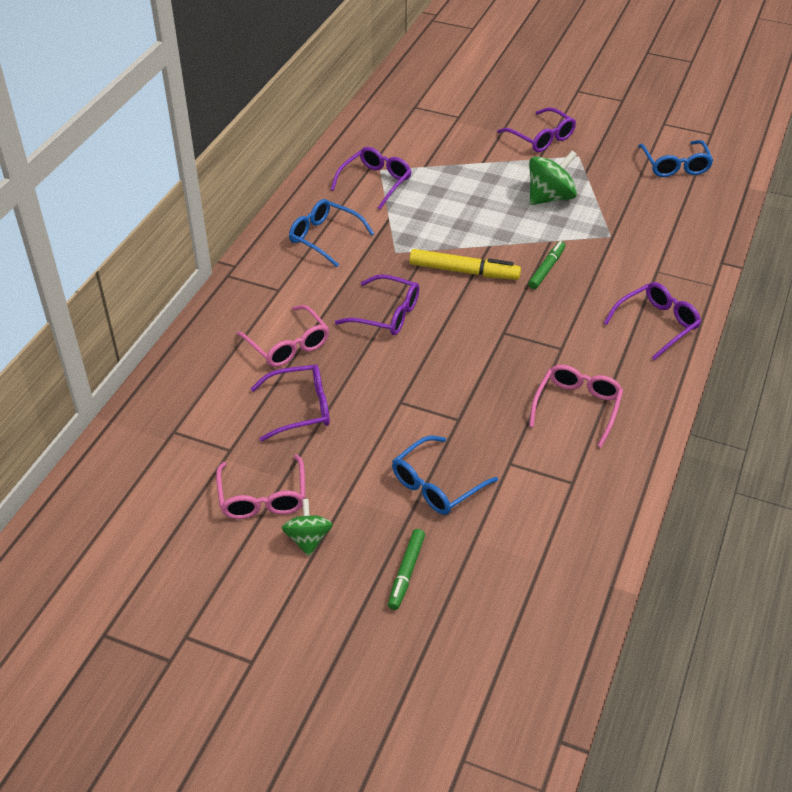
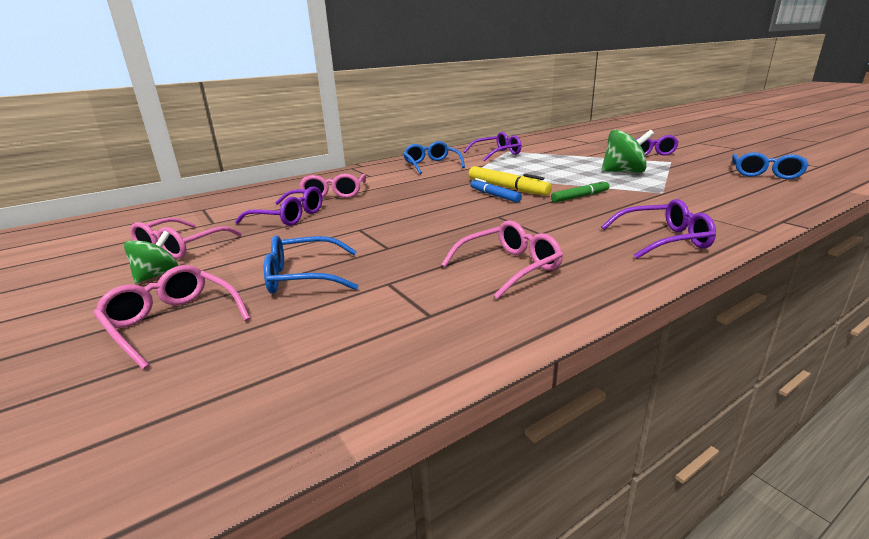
camera: 35 degrees right, 20 degrees down
(387, 314) = (420, 194): purple glasses -> none
(406, 572) = (172, 322): green marker -> pink glasses
(465, 293) = (494, 195): none -> blue marker

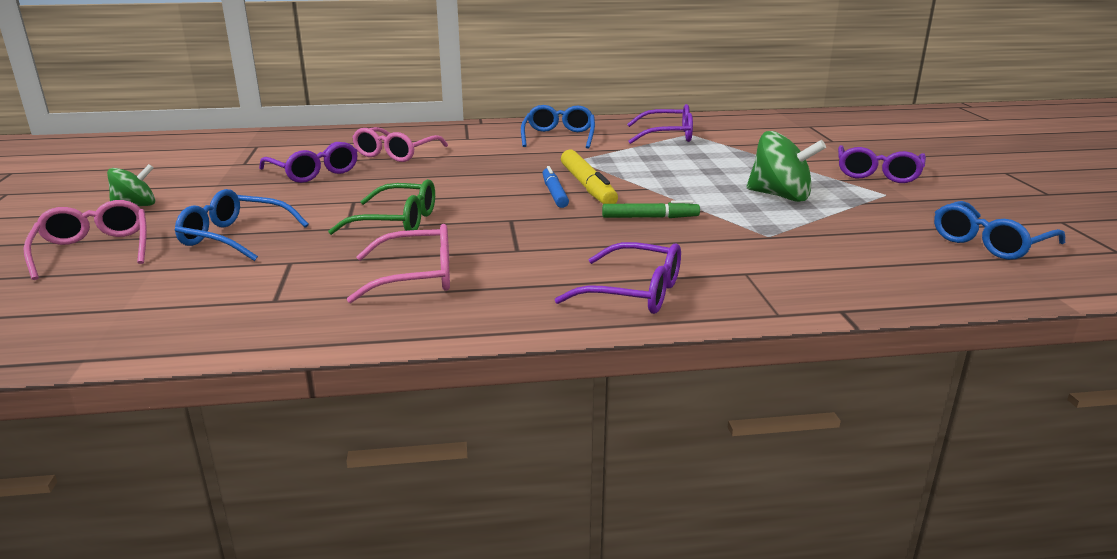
camera: 25 degrees right, 0 degrees up
(181, 247) = (186, 183): pink glasses -> none
(421, 235) = (397, 222): none -> green glasses

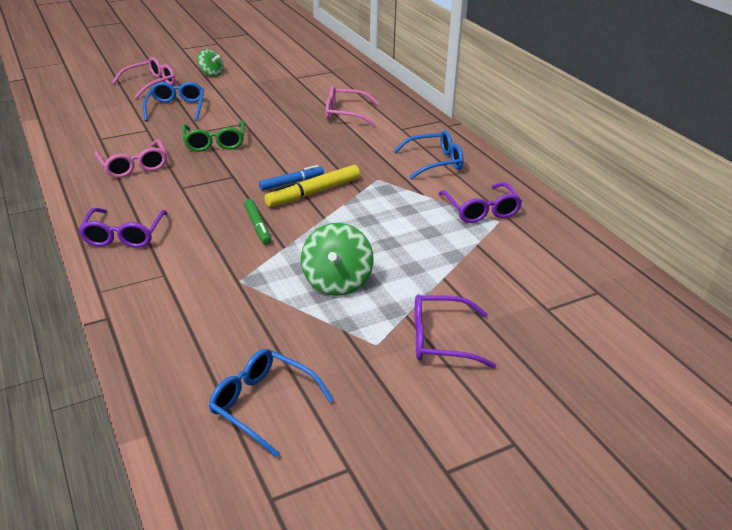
camera: 70 degrees right, 10 degrees up
(314, 172) = (290, 99): purple glasses -> none

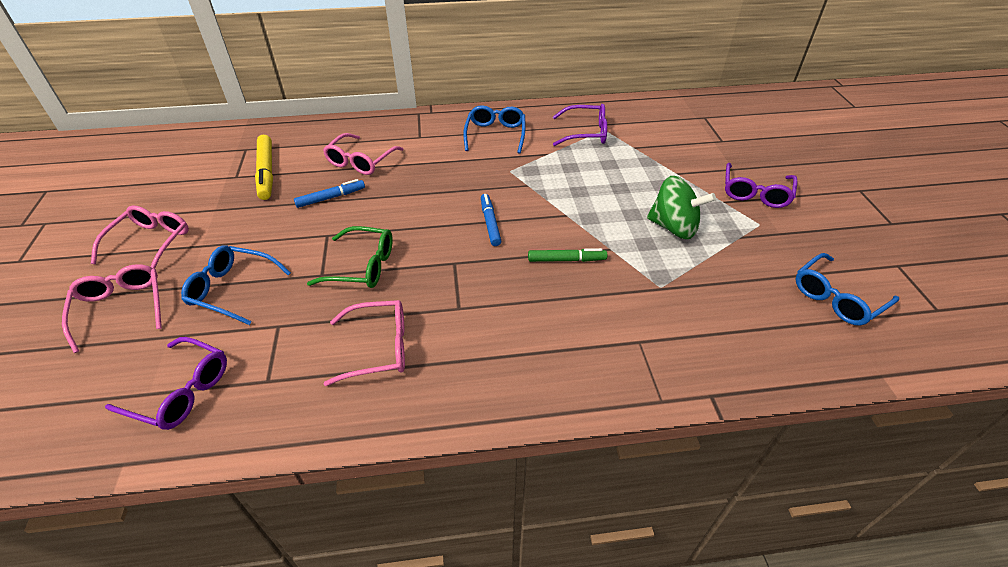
camera: 70 degrees left, 10 degrees up
(124, 235) = (550, 370): purple glasses -> purple glasses (181, 391)
(211, 74) = (151, 243): green spinning top -> pink glasses
(289, 114) = (331, 197): none -> blue marker
(314, 193) = (517, 213): yellow marker -> yellow marker (266, 172)

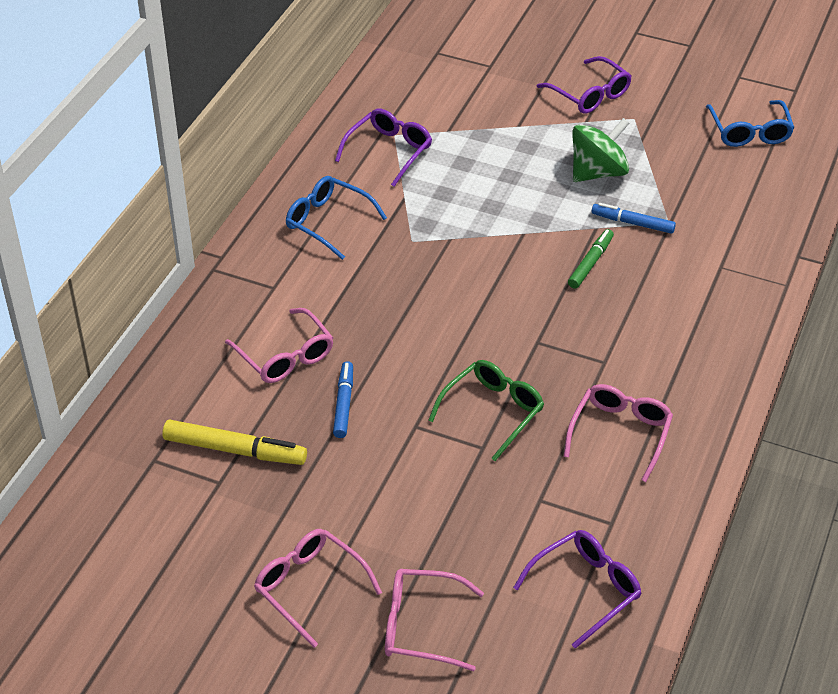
camera: 60 degrees left, 0 degrees up
(232, 289) = (455, 525): blue glasses -> none
(490, 223) = (494, 292): blue marker -> blue marker (632, 223)

